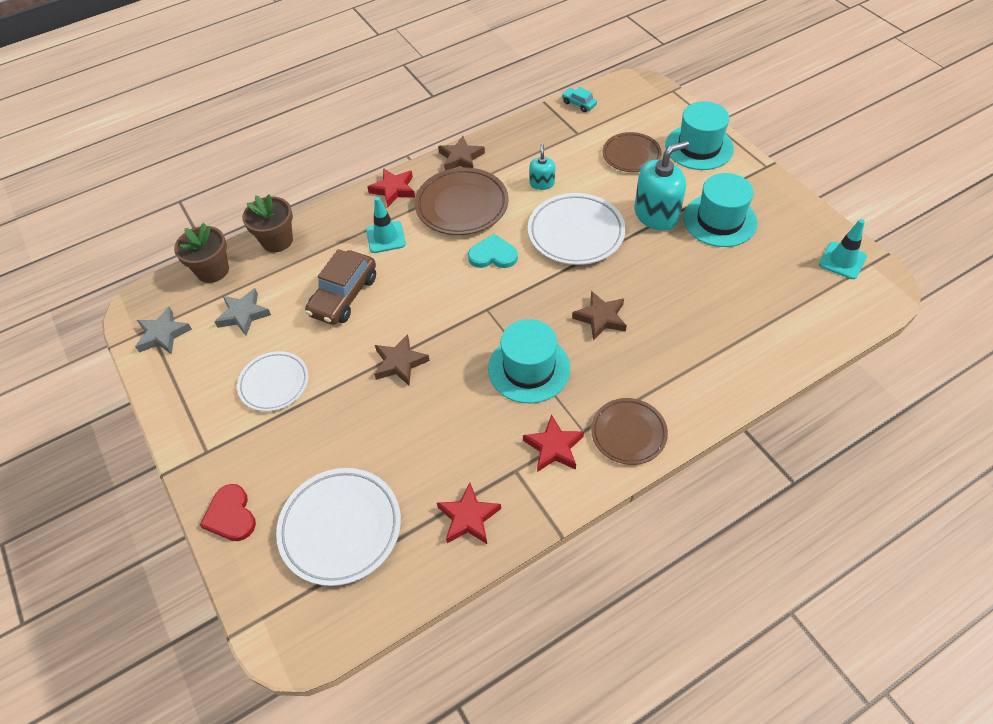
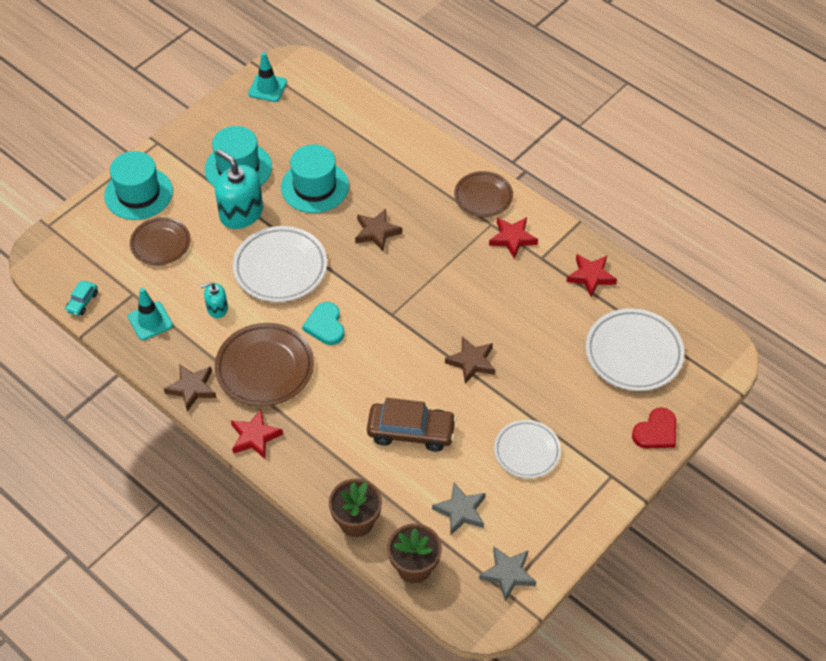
camera: 110 degrees left, 0 degrees up
(386, 237) = (325, 421): turquoise traffic cone -> turquoise traffic cone (150, 321)
(529, 368) = (445, 270): turquoise hat -> turquoise hat (314, 187)

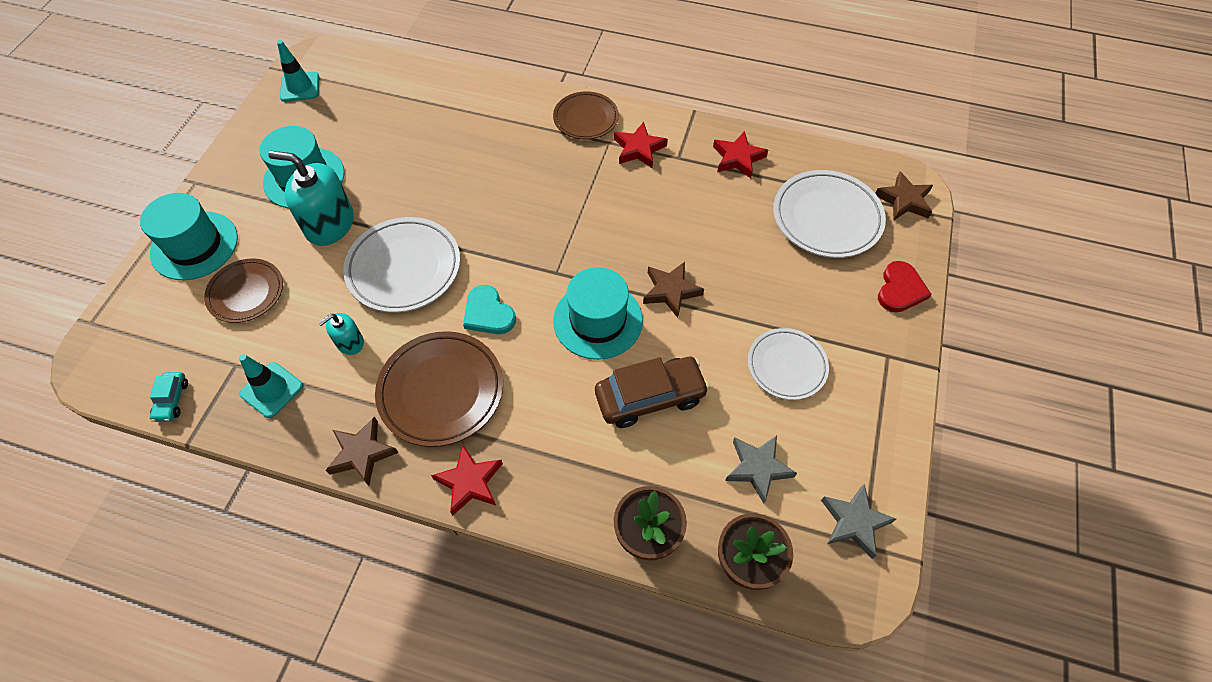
camera: 25 degrees left, 5 degrees up
(314, 187) = (401, 168): turquoise hat -> turquoise hat (598, 320)
(376, 232) = (493, 192): brown star -> brown star (904, 200)

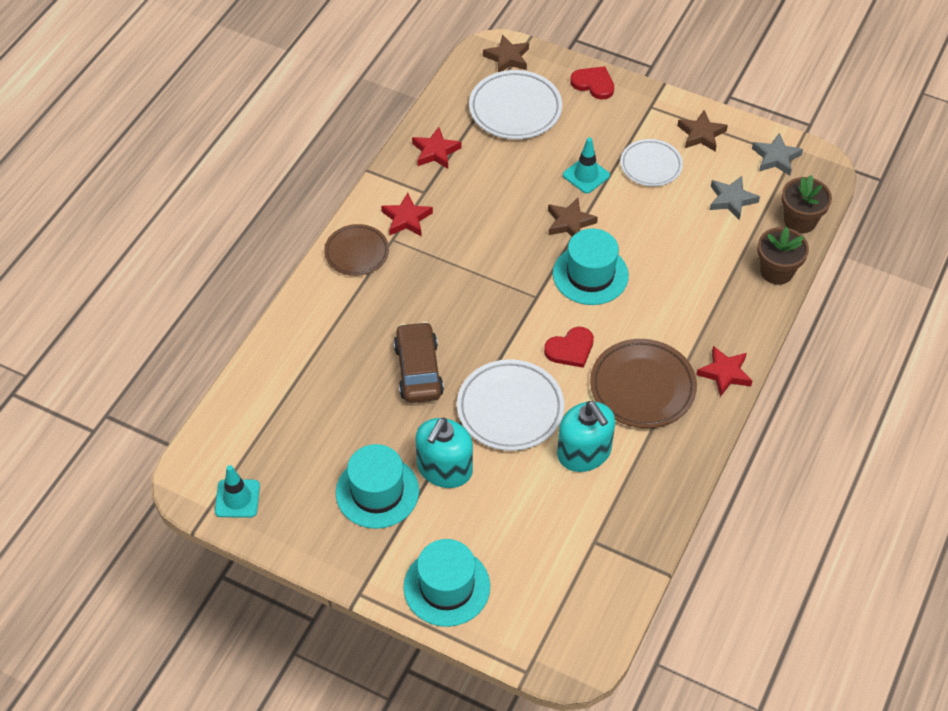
camera: 80 degrees left, 5 degrees down
(172, 400) = (624, 590): turquoise car -> none
(246, 293) = (515, 537): brown plate -> none
(271, 390) = (624, 511): turquoise traffic cone -> turquoise traffic cone (586, 175)
(350, 342) = (584, 452): turquoise soap dispenser -> turquoise soap dispenser, size x1.92
(362, 453) = (692, 444): brown star -> brown star (701, 134)
(488, 313) = (570, 349): turquoise heart -> red heart
(650, 397) = (666, 252): brown car -> brown car (418, 370)

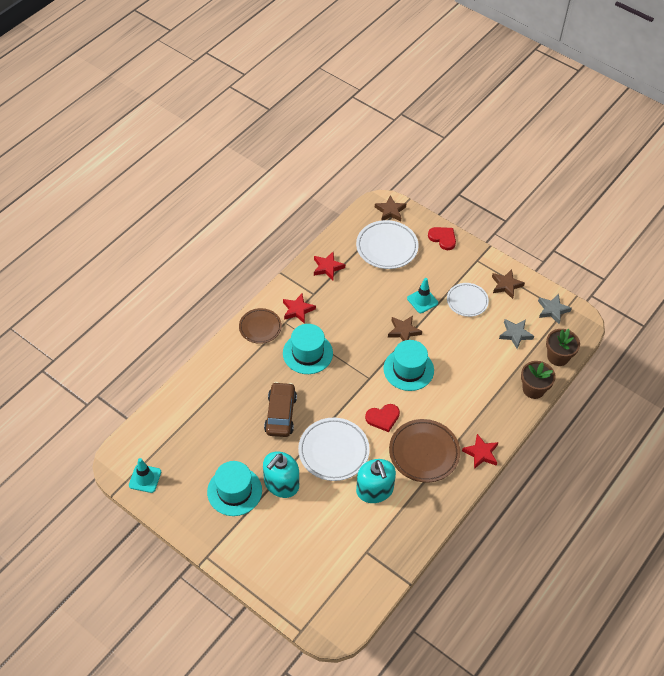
camera: 10 degrees right, 0 degrees up
(446, 587) = (263, 563): turquoise hat -> turquoise hat (307, 353)

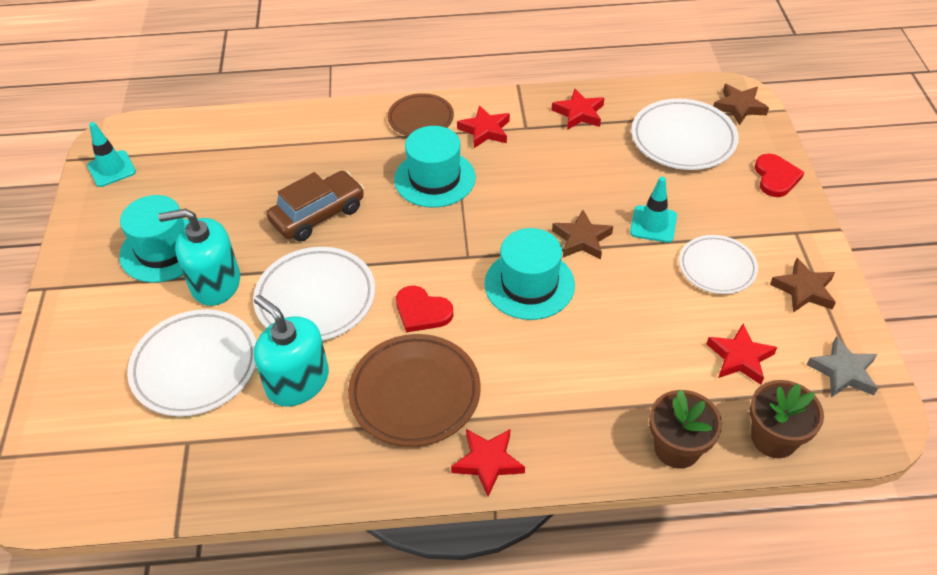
camera: 50 degrees right, 5 degrees down
(326, 523) = (196, 366): none -> white plate
(374, 490) = (297, 381): turquoise soap dispenser -> turquoise soap dispenser turned 105 degrees clockwise
(515, 334) = (740, 358): grey star -> red star

